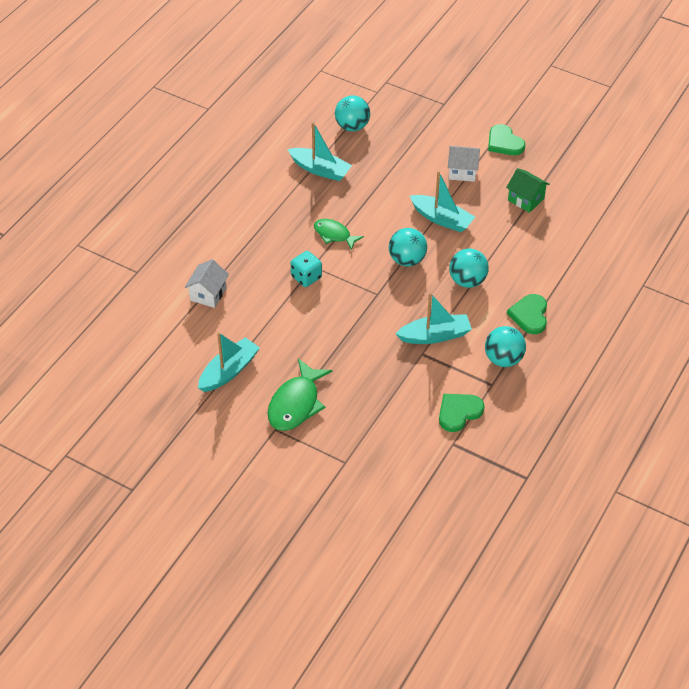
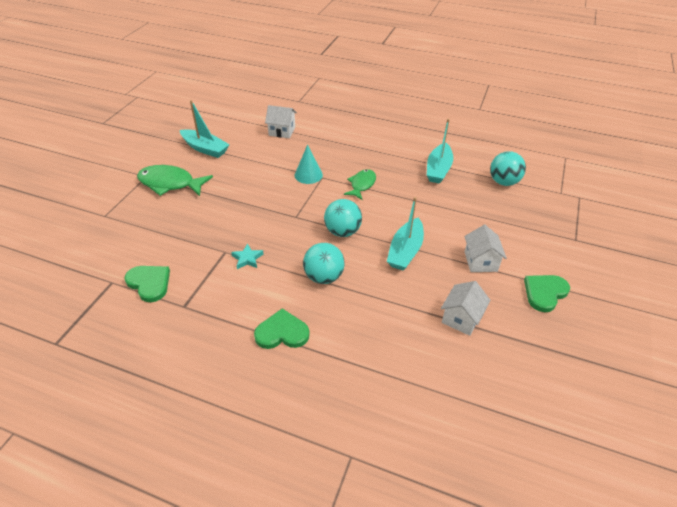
camera: 80 degrees right, 5 degrees down
(306, 277) = (308, 175): turquoise dice -> turquoise cone
(435, 336) = (247, 259): turquoise boat -> turquoise star
(503, 359) = (217, 313): turquoise ball -> none
(526, 199) = (461, 318): green house -> white house

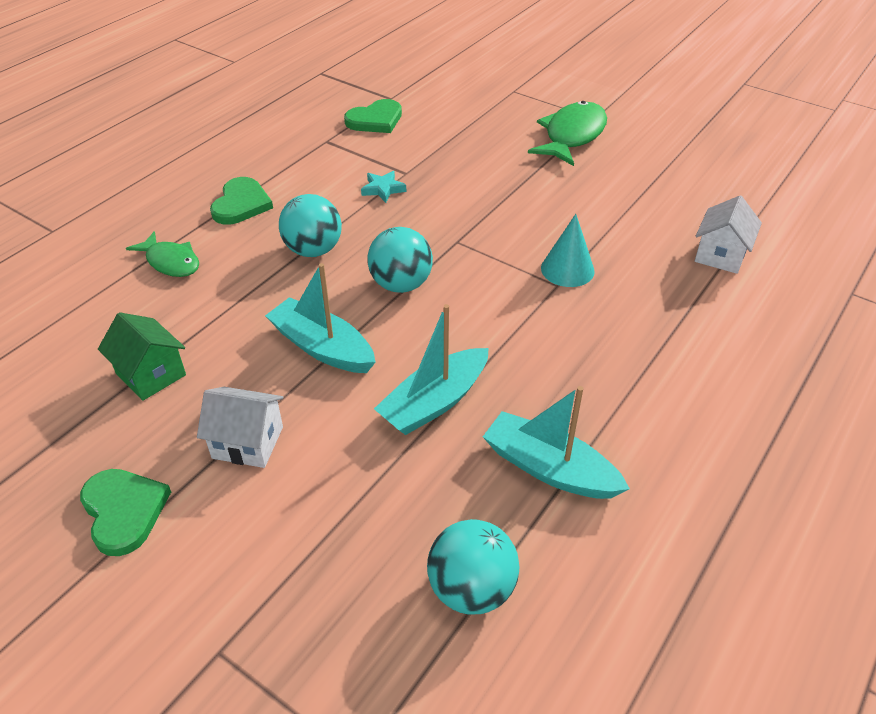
camera: 105 degrees right, 0 degrees up
(205, 149) = (663, 168): turquoise boat -> turquoise boat (434, 402)
(362, 185) = (521, 332): green fish -> green fish (171, 262)
(461, 318) = (151, 374): white house -> green house

